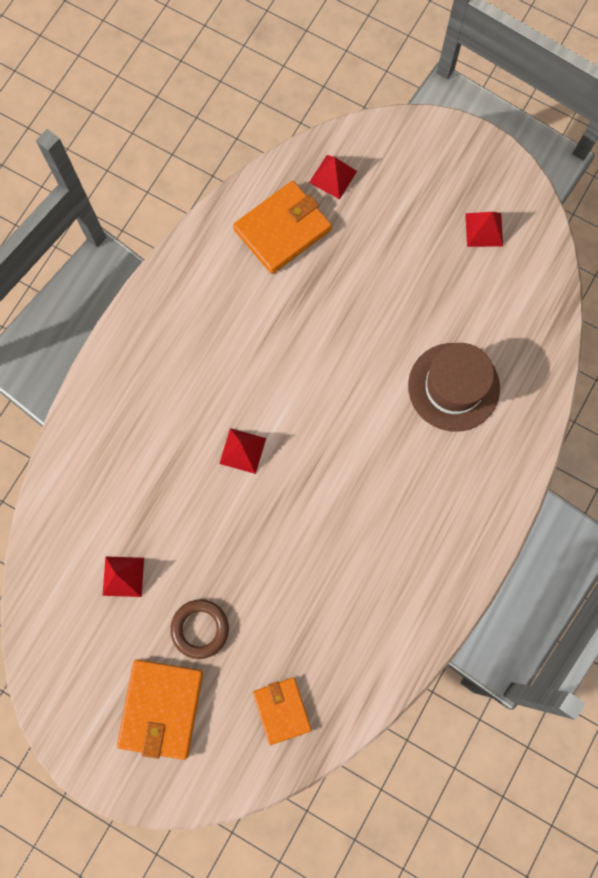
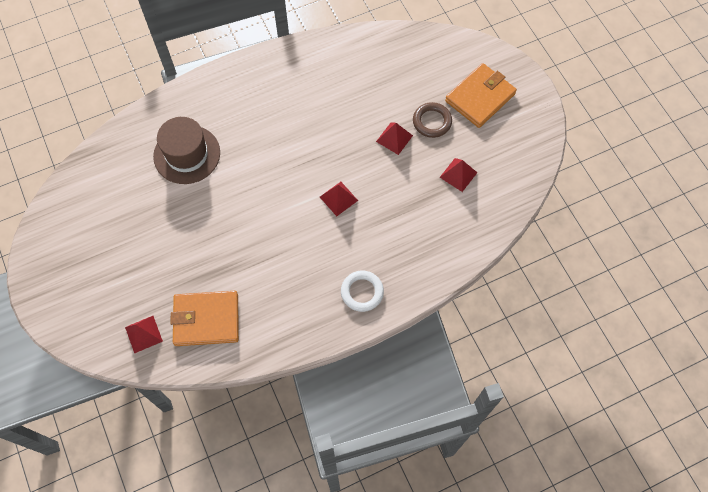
camera: 145 degrees left, 10 degrees down
(142, 362) = (362, 292): none -> white ring
(282, 710) = (414, 59): orange wallet -> none
(484, 229) = (83, 232): red pyramid -> red pyramid (394, 138)

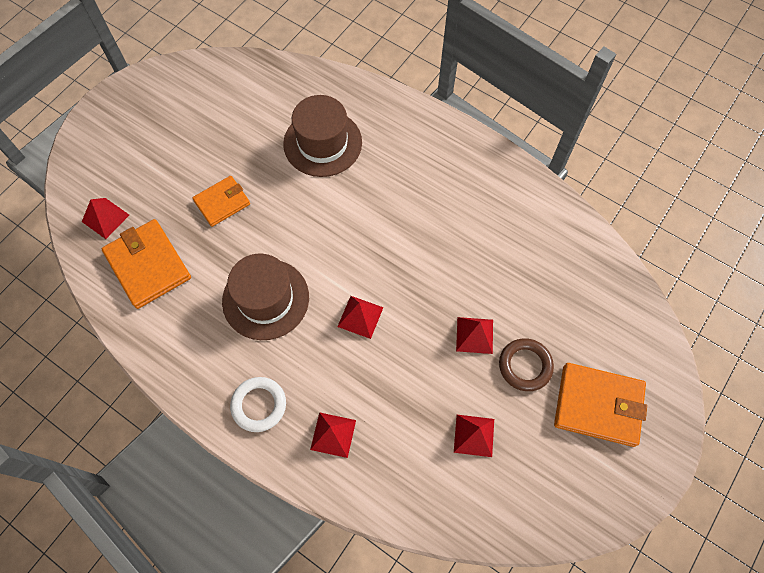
camera: 60 degrees right, 0 degrees up
(188, 245) = (222, 202): none -> orange wallet
(286, 251) = (265, 299): none -> brown hat
(409, 256) = (333, 434): none -> red pyramid

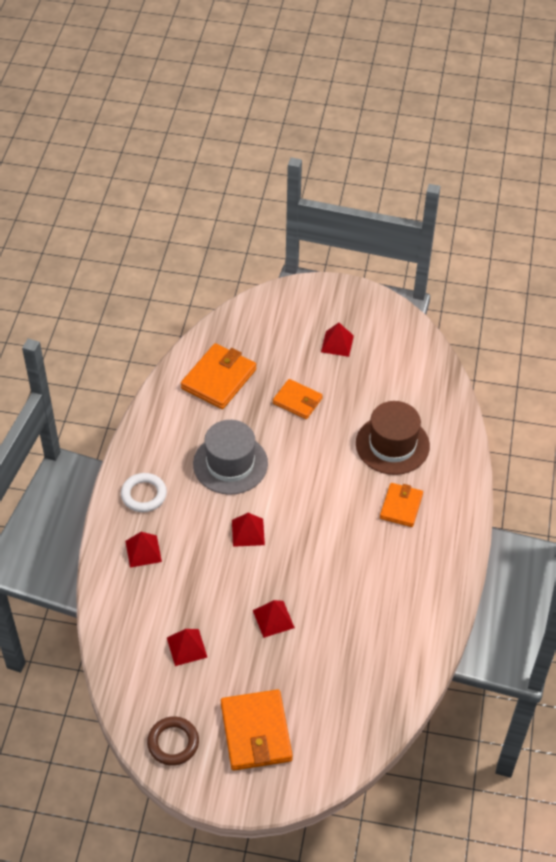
camera: 65 degrees right, 15 degrees down
(105, 218) = (243, 336): red pyramid -> red pyramid (337, 343)
(265, 299) = (230, 464): brown hat -> grey hat
(397, 167) = (401, 506): none -> orange wallet
(525, 366) = (264, 665): brown ring -> brown ring (173, 743)

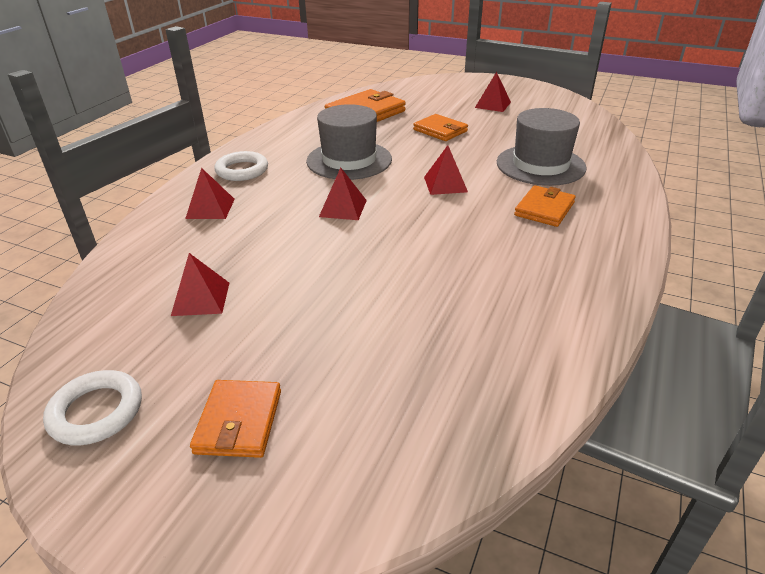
camera: 15 degrees right, 15 degrees down
(173, 743) = (96, 412): brown ring -> white ring
(256, 732) = (239, 421): orange wallet -> orange wallet, size x0.63
(273, 619) = (337, 286): red pyramid -> red pyramid (445, 184)
(392, 445) = (540, 165): brown hat -> grey hat

